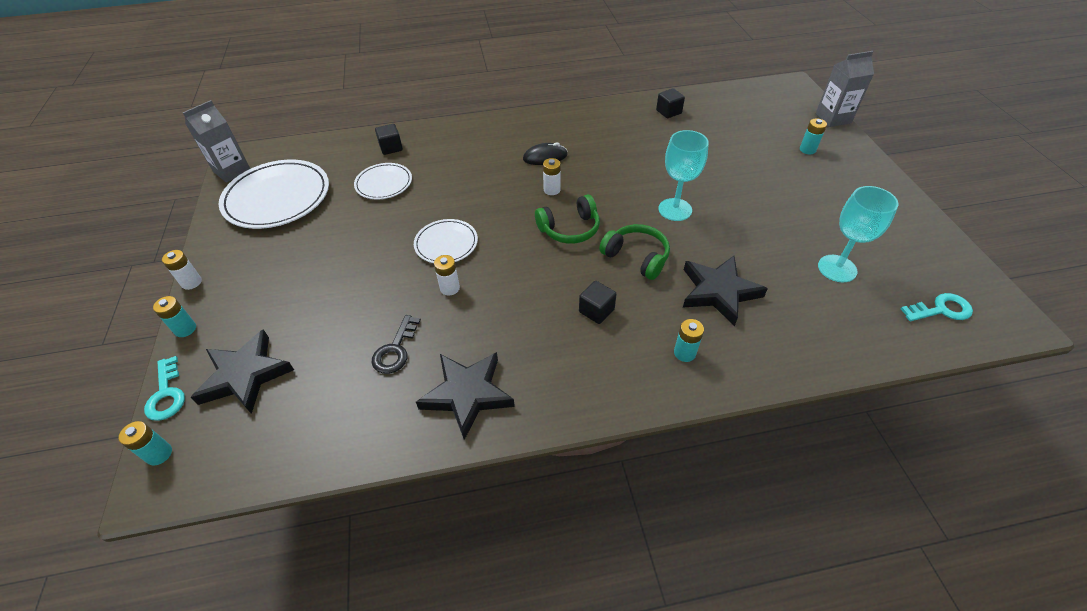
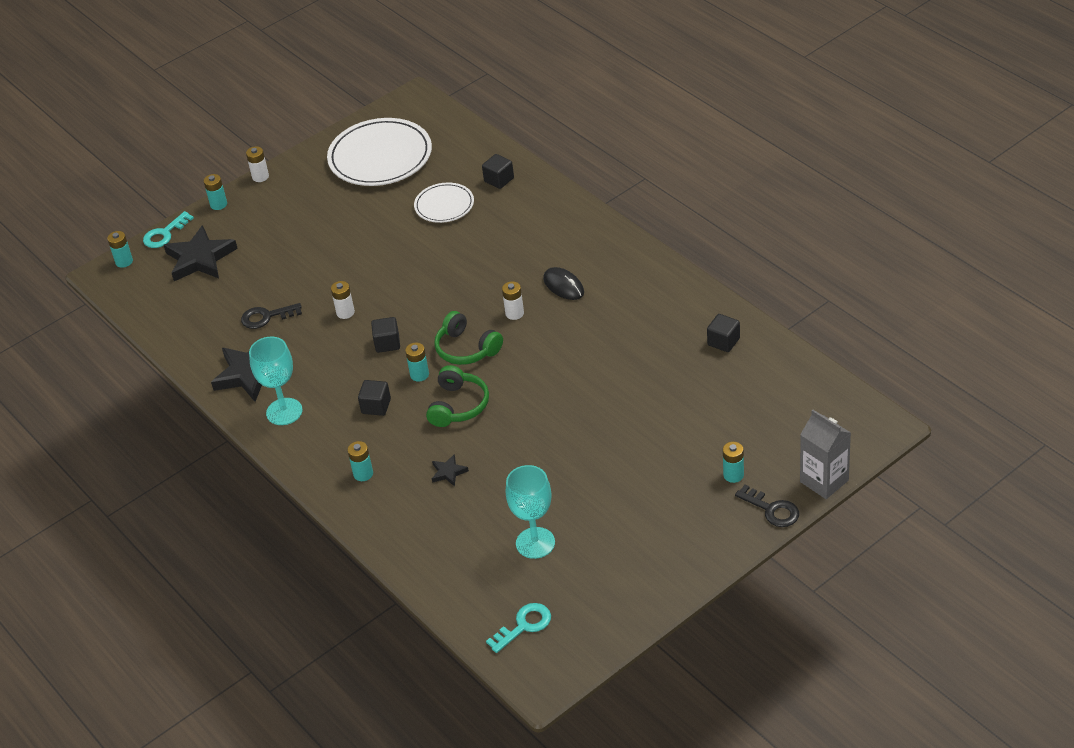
camera: 65 degrees right, 5 degrees down
(232, 171) = (394, 109): grey carton -> none
(446, 244) = (394, 284): white plate -> none
(518, 274) = (387, 343): none -> black cube
(577, 267) = (419, 375): none -> turquoise battery
(675, 209) = (545, 407): turquoise goblet -> turquoise goblet (284, 411)
(718, 292) = (448, 472): black star -> black star, size x0.46
(851, 146) = (772, 509): none -> black key
(941, 310) = (524, 626): turquoise key -> turquoise key turned 90 degrees counterclockwise

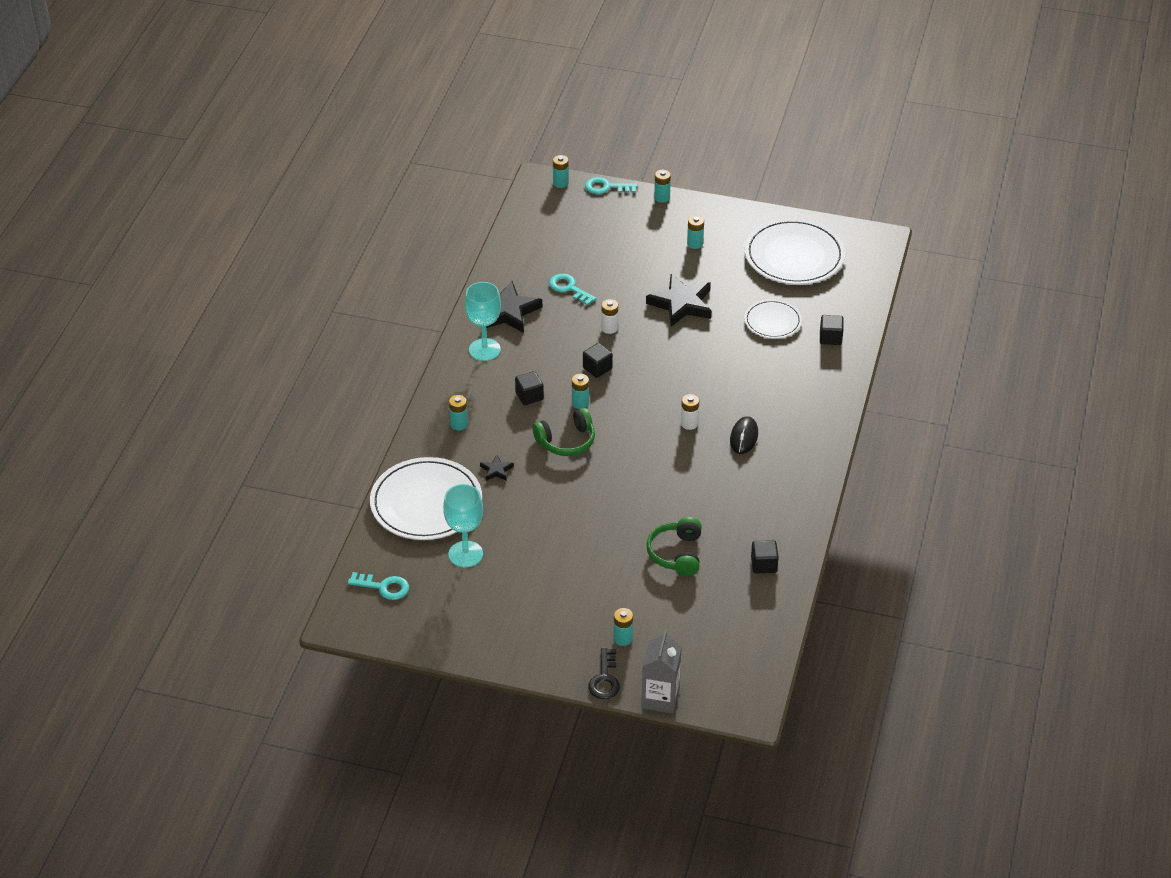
camera: 50 degrees right, 0 degrees up
(200, 259) = (597, 220): black star -> black star (681, 304)
(260, 177) = (711, 203): white battery -> none
(266, 317) = (569, 288): black key -> turquoise key
(299, 210) = (695, 244): none -> turquoise battery
(443, 544) = (426, 503): none -> white plate
(466, 349) = (628, 415): green headphones -> green headphones (676, 554)

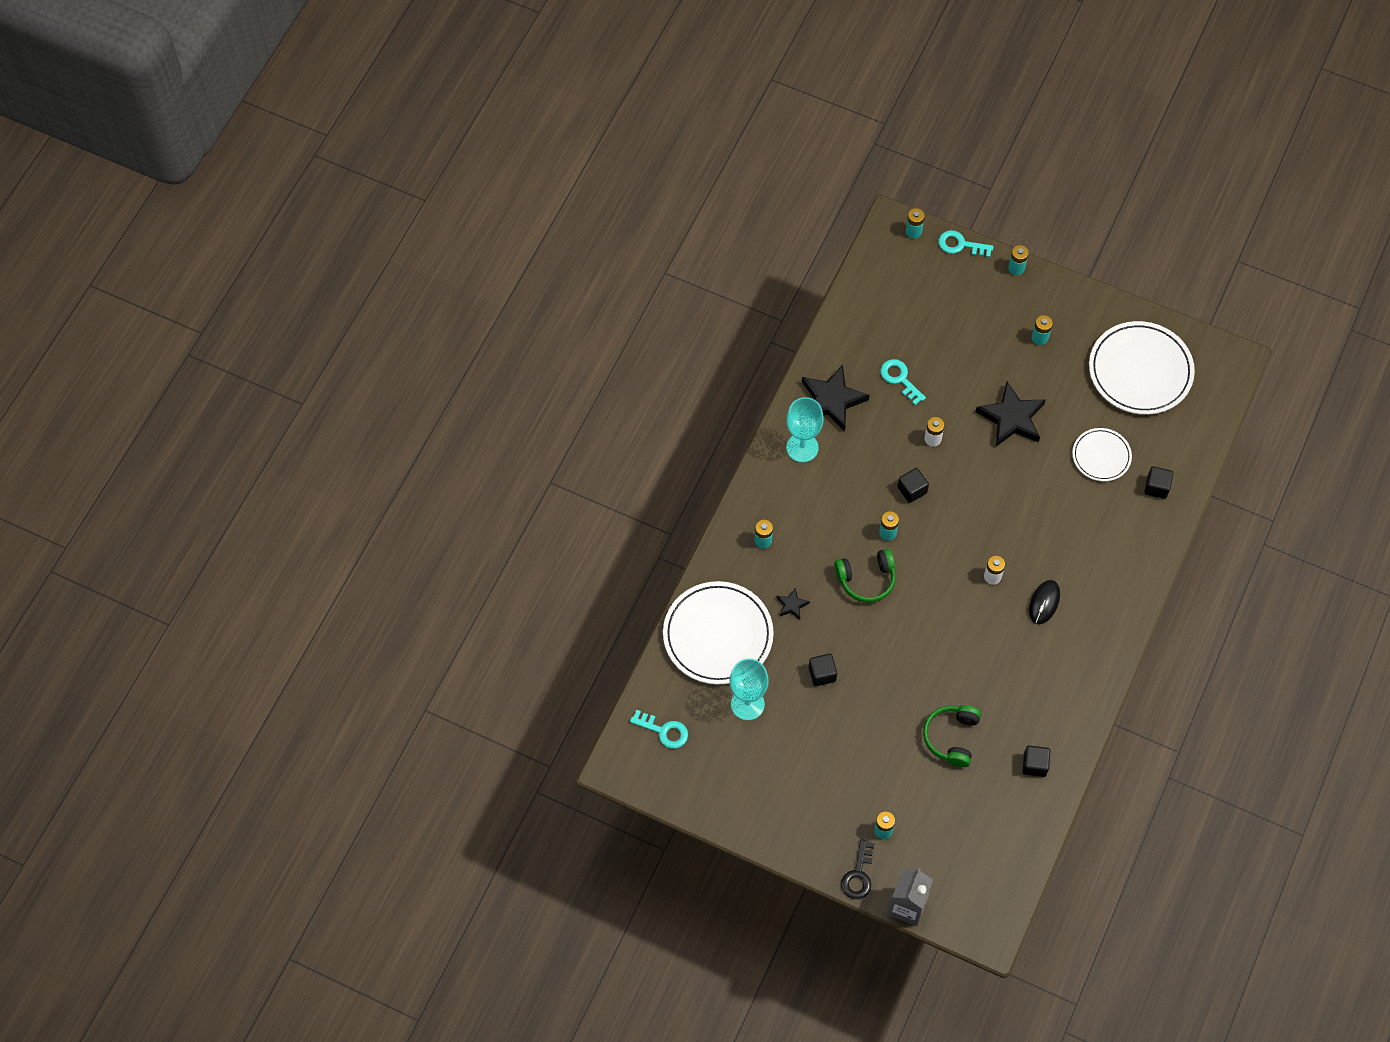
camera: 10 degrees right, 20 degrees up
(529, 396) = (838, 515): black cube -> black cube (822, 674)

